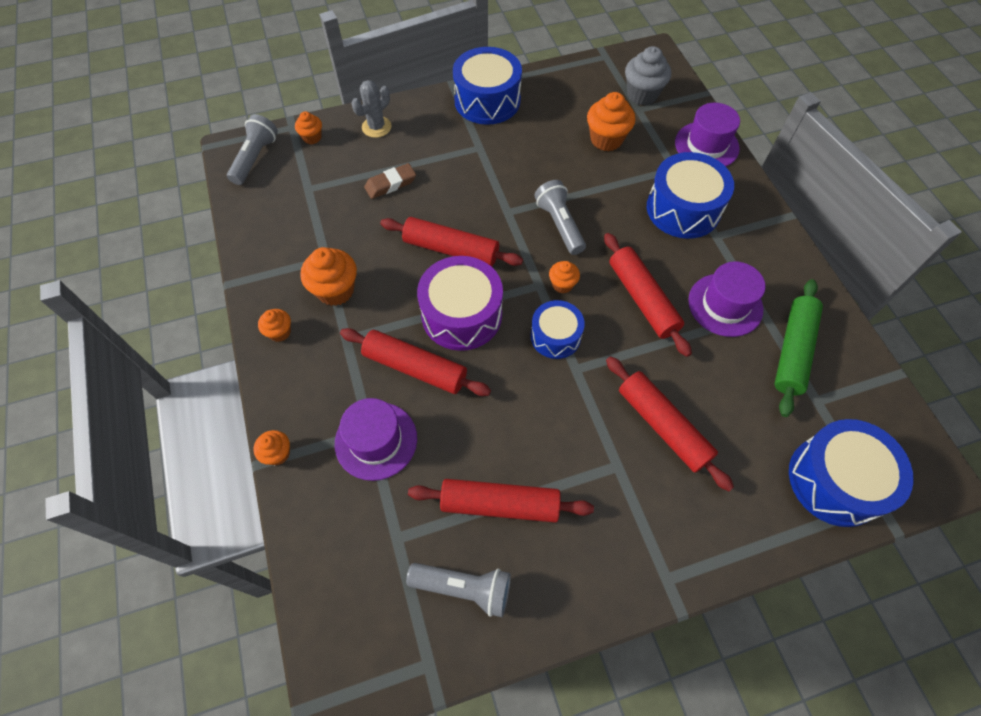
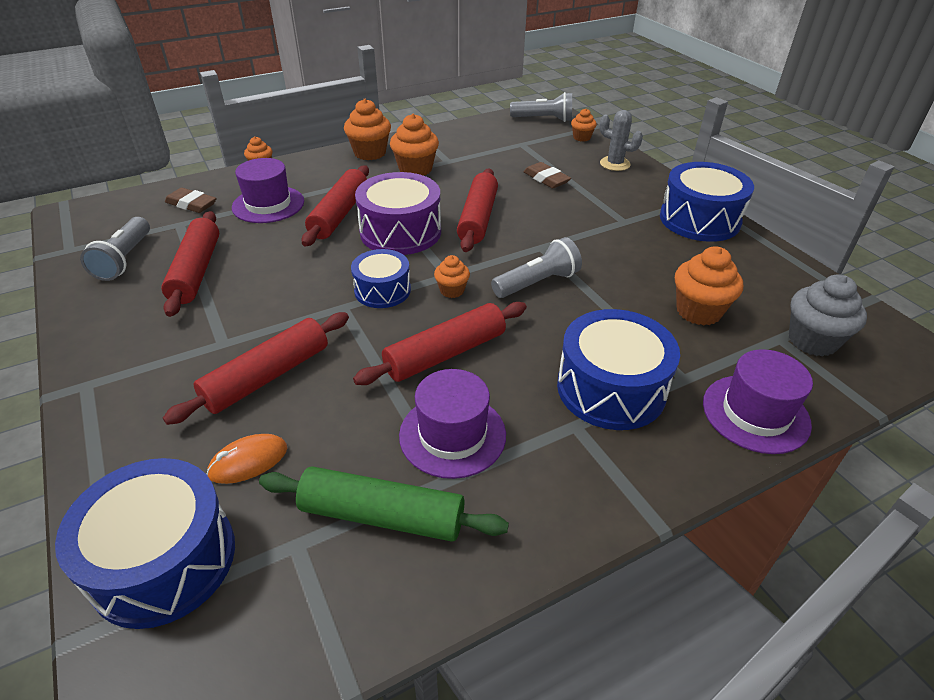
camera: 80 degrees right, 20 degrees down
(280, 332) = (370, 153): orange cupcake -> orange cupcake, size x1.76
(353, 529) = (191, 204): none -> brown eraser
(751, 434) = (248, 461): none -> orange mouse

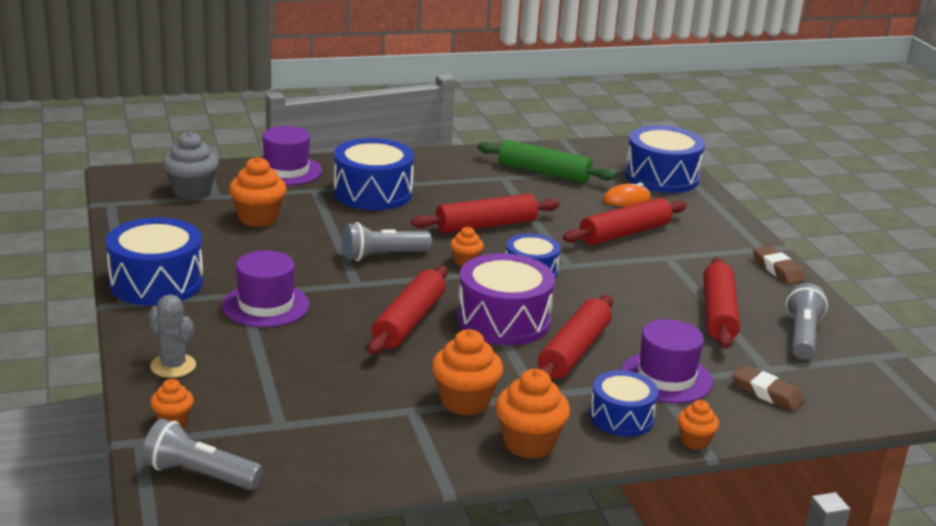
camera: 170 degrees left, 15 degrees down
(308, 174) = (621, 417): none -> blue drum
(452, 435) = (494, 191): purple hat -> purple hat (266, 305)
(546, 179) = (290, 358): brown eraser -> brown eraser (777, 269)

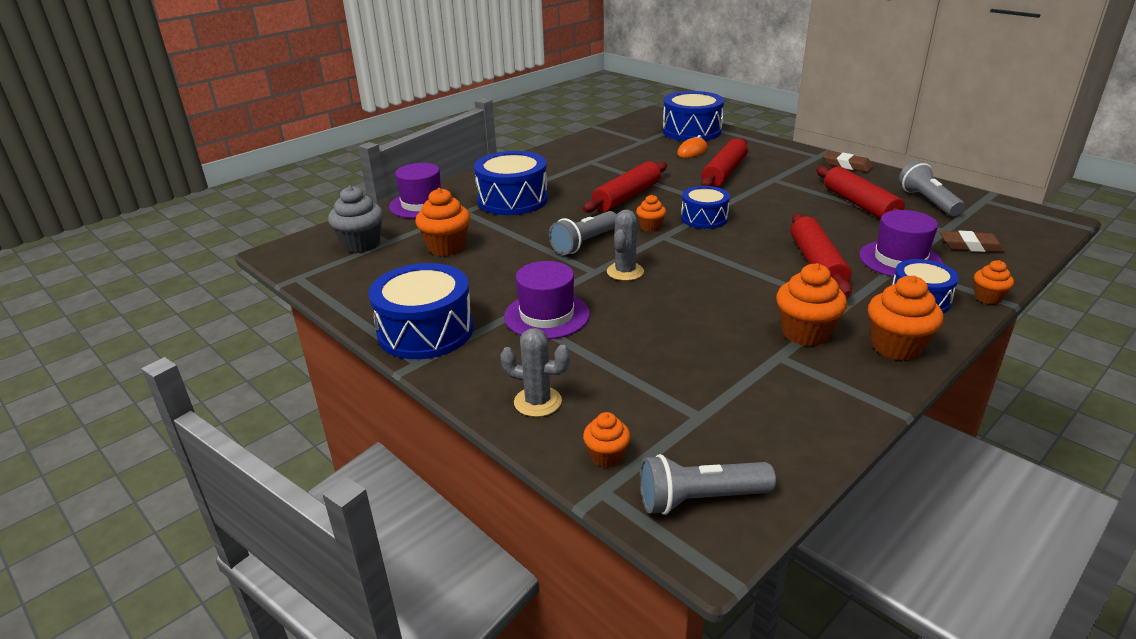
camera: 25 degrees left, 5 degrees up
(382, 294) = (625, 272): none -> grey cactus
(409, 321) = (675, 286): red rolling pin -> none
(503, 320) = (738, 259): purple drum -> none
(543, 172) = (613, 150): green rolling pin -> none

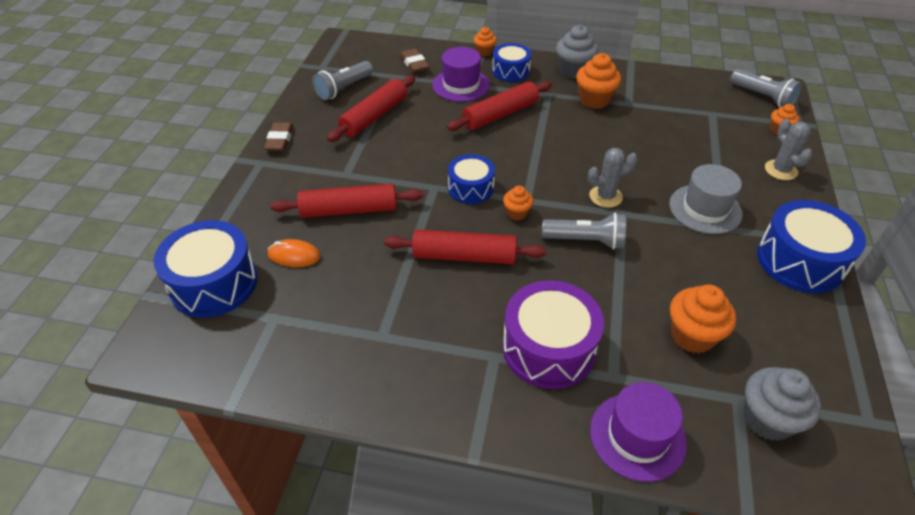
camera: 125 degrees left, 15 degrees up
(512, 200) = (548, 348): blue drum -> purple drum
(547, 315) = (705, 209): purple hat -> grey hat
(896, 347) = (573, 71): orange cupcake -> grey cupcake

